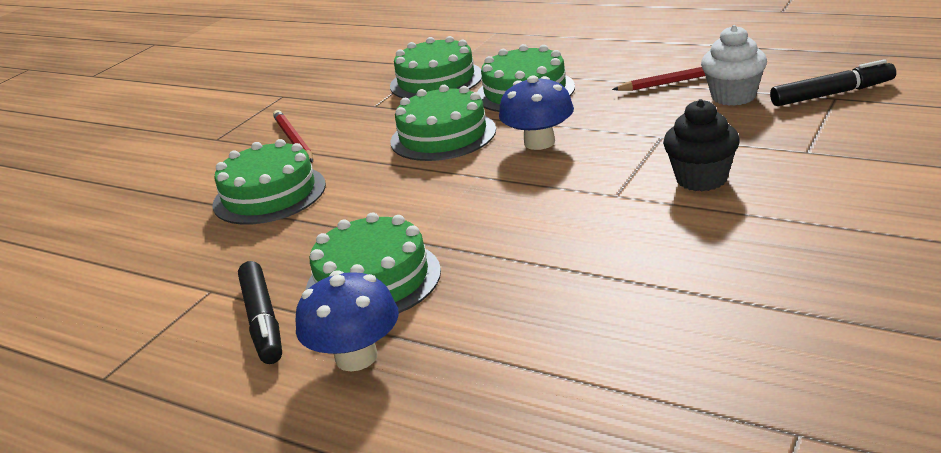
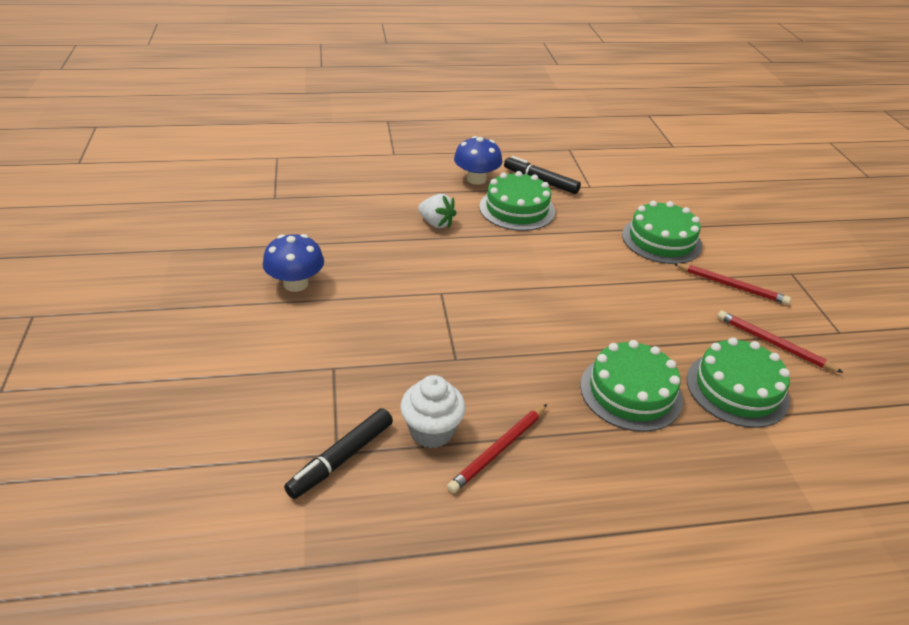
camera: 135 degrees right, 10 degrees up
(350, 98) = (774, 344): none -> red pencil
(443, 136) = (625, 317): green cake -> none
(523, 288) = (436, 223): none -> white strawberry
(539, 142) = (543, 328): blue mushroom -> blue mushroom (296, 284)
(701, 179) = (394, 320): black cupcake -> none

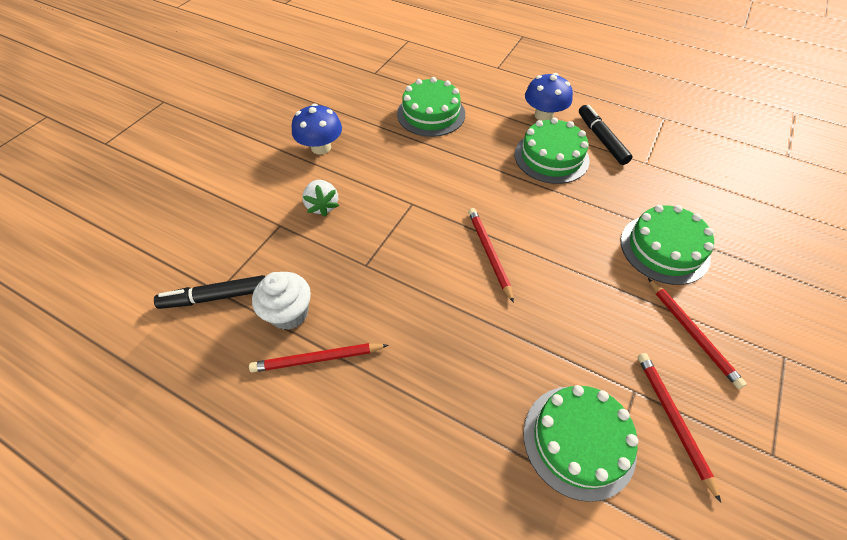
camera: 40 degrees right, 15 degrees up
(436, 223) = (469, 141): white strawberry -> white strawberry (322, 206)
(547, 300) = (489, 253): none -> red pencil
(631, 392) = (472, 378): green cake -> green cake (431, 114)

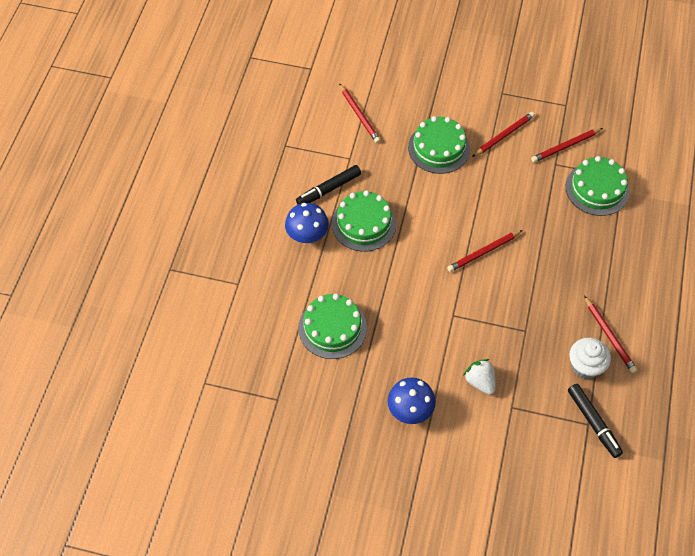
camera: 105 degrees left, 5 degrees up
(322, 206) = (480, 381): white strawberry -> white strawberry turned 90 degrees counterclockwise
(716, 183) = (359, 115): none -> red pencil

